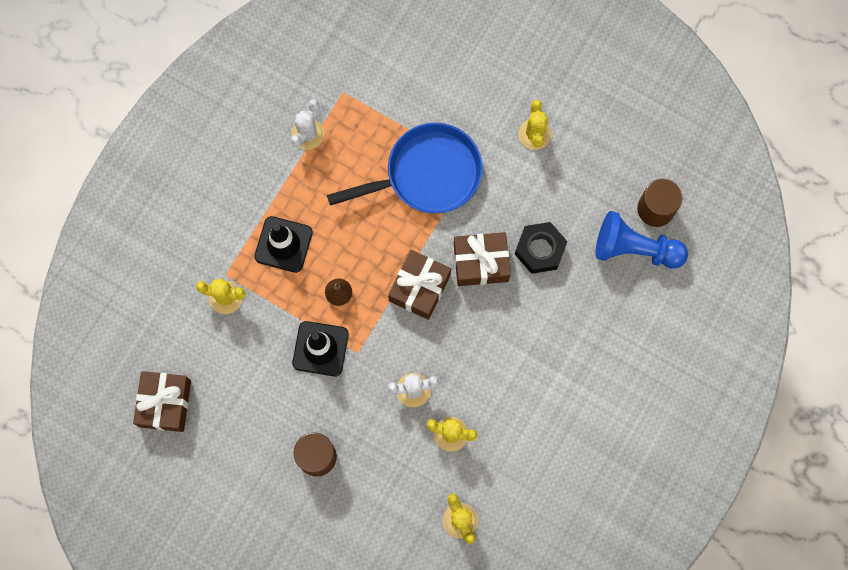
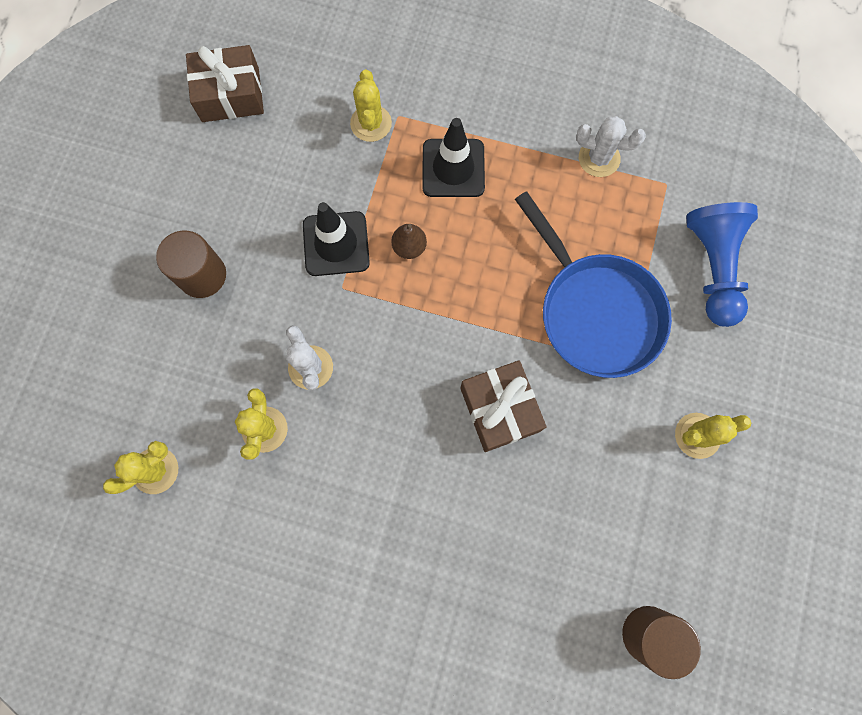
camera: 75 degrees right, 0 degrees up
(419, 288) = (444, 341): brown gift -> none
(540, 250) = (540, 483): black nut -> none
(634, 249) = (581, 617): blue pawn -> blue pawn (712, 267)

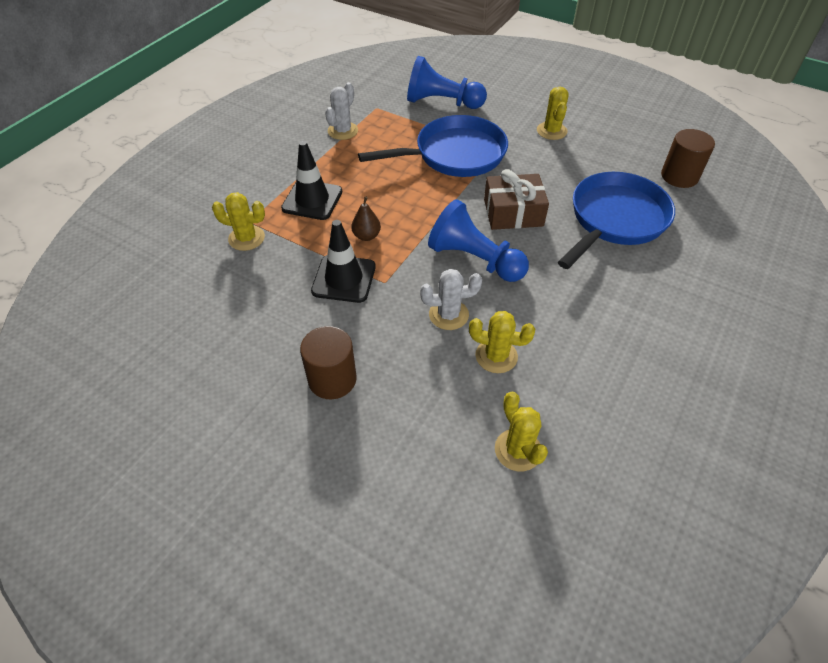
camera: 75 degrees left, 25 degrees down
(230, 95) = (158, 327): brown gift -> none
(403, 378) = (474, 259): none -> blue pawn
(524, 544) = (615, 220): none -> blue pan

